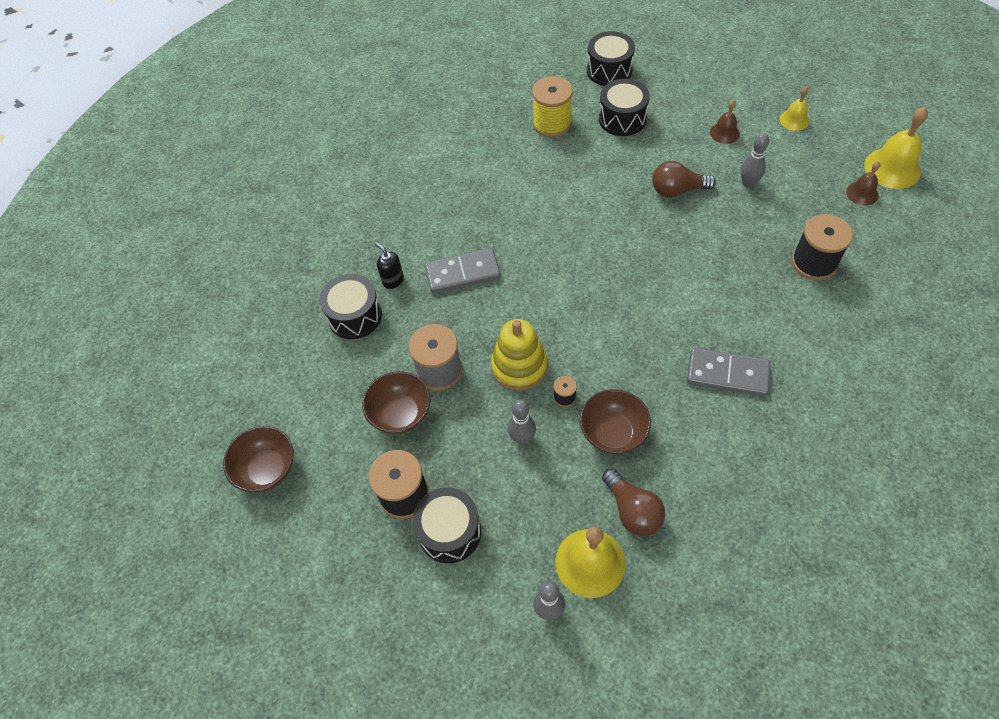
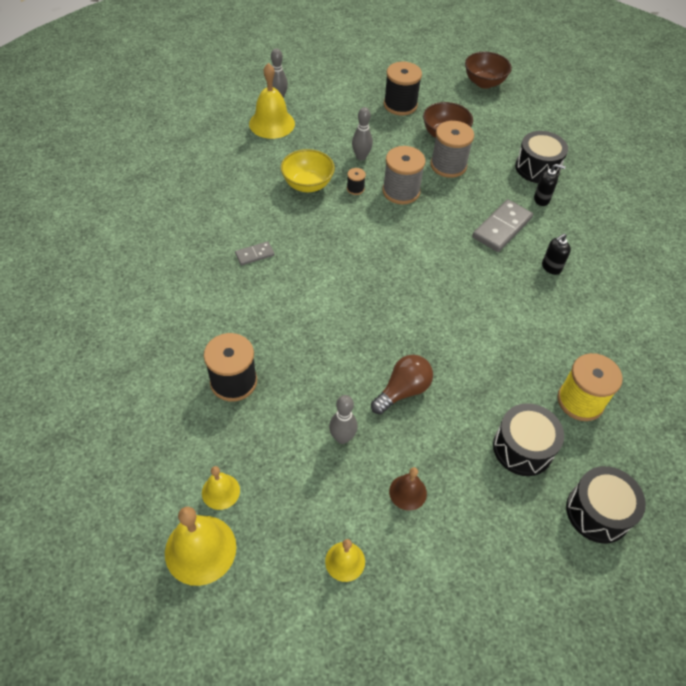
camera: 135 degrees right, 5 degrees down
(449, 531) = (359, 102): black drum -> none
(462, 217) = (551, 267): none -> black soap dispenser
(519, 366) = (401, 191): yellow stacking toy -> grey spool
(613, 433) = (307, 184): brown bowl -> yellow bowl
(632, 510) = (265, 154): brown light bulb -> none
(727, 374) = (254, 255): grey domino -> grey domino, size x0.53
(862, 193) = (220, 491): brown bell -> yellow bell

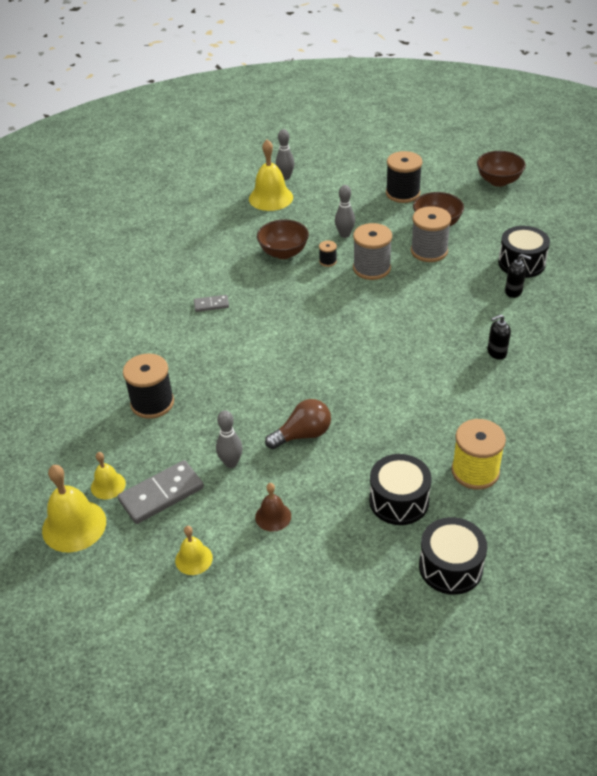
camera: 20 degrees right, 10 degrees down
(307, 184) = (283, 253): yellow bowl -> brown bowl
(502, 228) = (460, 312): grey domino -> grey domino (161, 494)

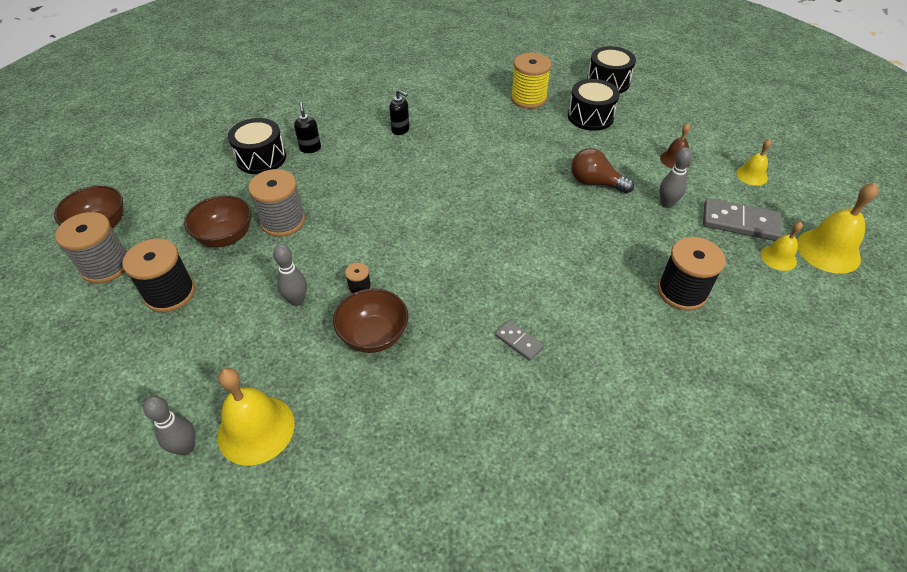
camera: 130 degrees left, 5 degrees up
(371, 268) = (345, 248): grey spool -> grey spool (106, 266)

